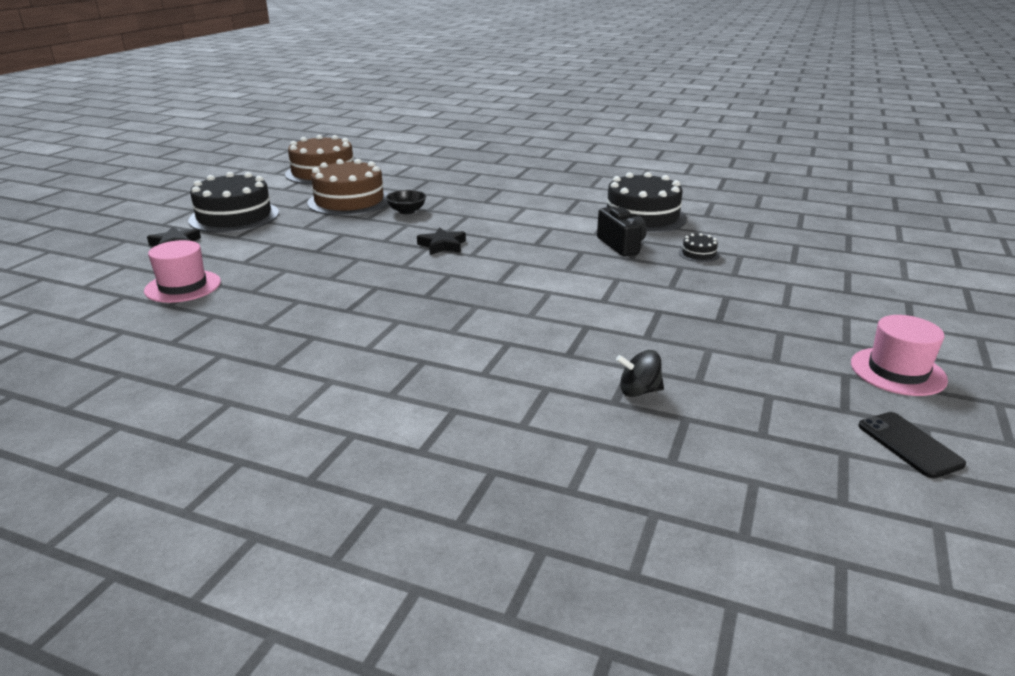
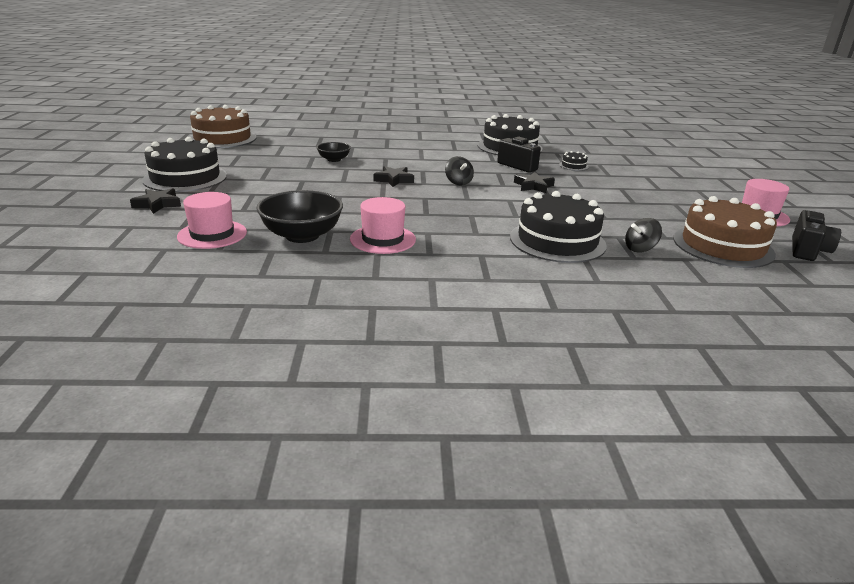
camera: 25 degrees left, 0 degrees up
(263, 302) = (302, 235): none -> black bowl
(338, 321) = (383, 239): none -> pink hat
(349, 201) = (275, 157): brown cake -> brown cake (722, 246)
(514, 259) = (458, 182): none -> black spinning top
(540, 359) = (557, 241): none -> black cake
(605, 277) = (533, 186): none -> black star
(909, 445) = (807, 250): black phone -> black camera

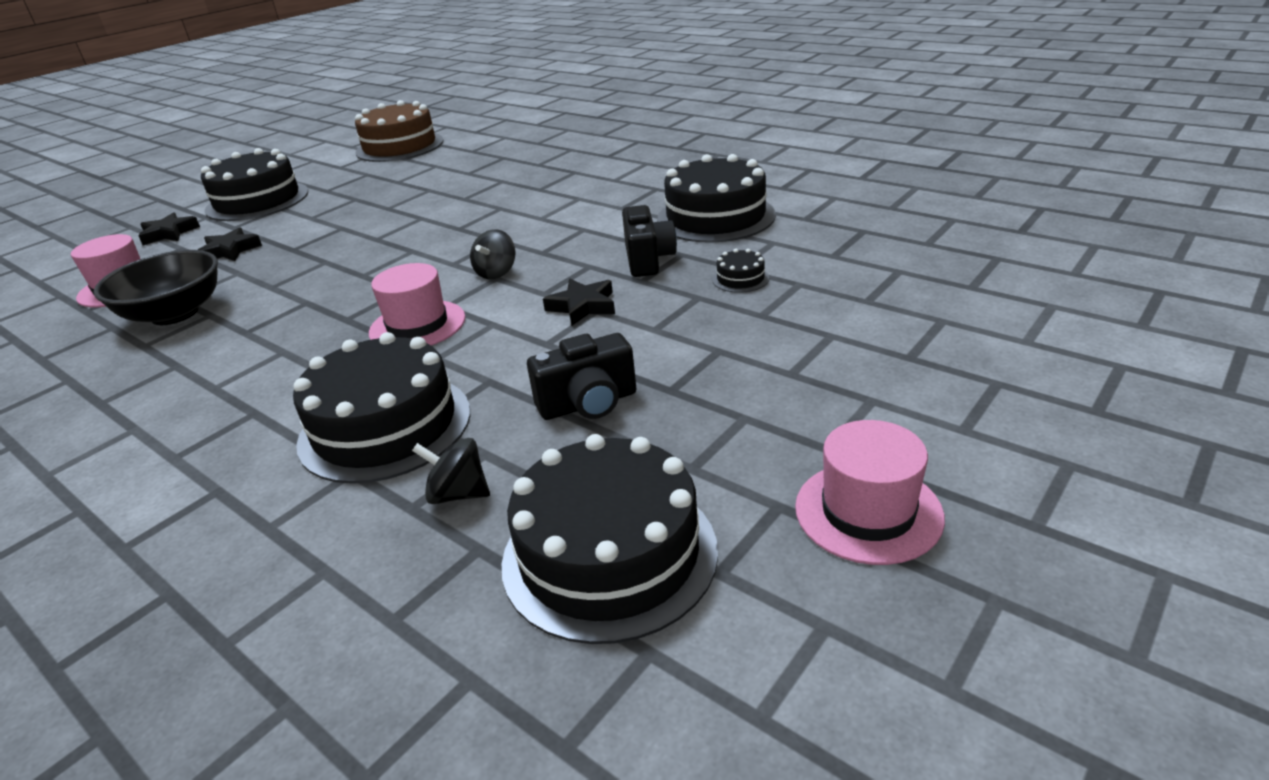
camera: 45 degrees right, 5 degrees up
(334, 159) = (438, 200): black bowl -> none
(383, 239) = (222, 346): pink hat -> pink hat (417, 325)
(394, 180) = (432, 249): black star -> black star (230, 250)
(722, 246) = (609, 554): brown cake -> black cake
(807, 250) = (767, 657): black camera -> black camera (588, 404)

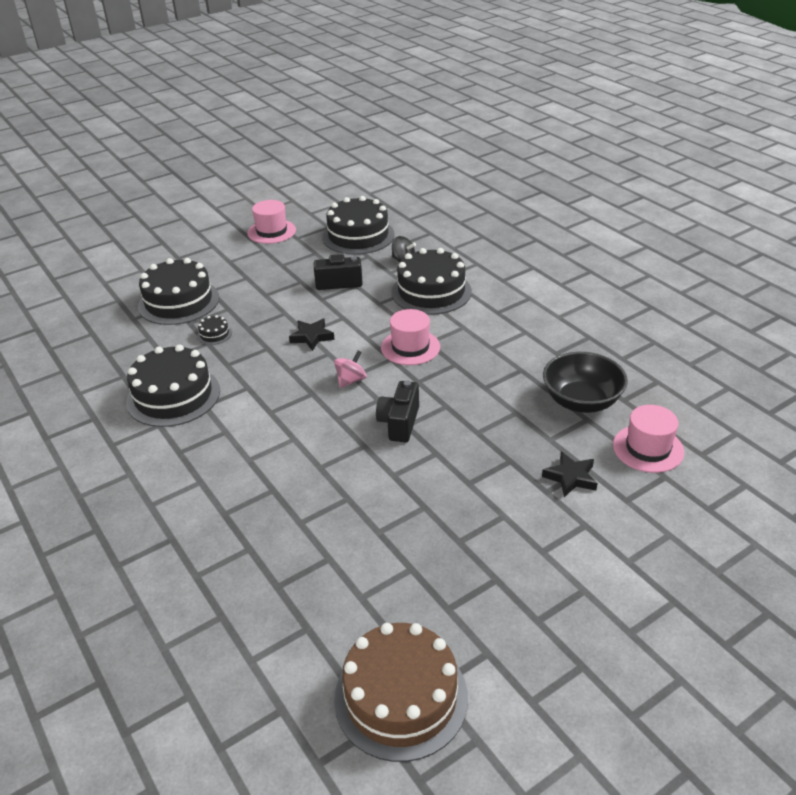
camera: 165 degrees left, 5 degrees up
(169, 233) = (656, 536): black star -> none
(257, 201) = (578, 582): black cake -> black cake (179, 302)
(496, 272) = (351, 380): black spinning top -> pink spinning top
(648, 260) = (251, 365): black camera -> black camera (399, 423)

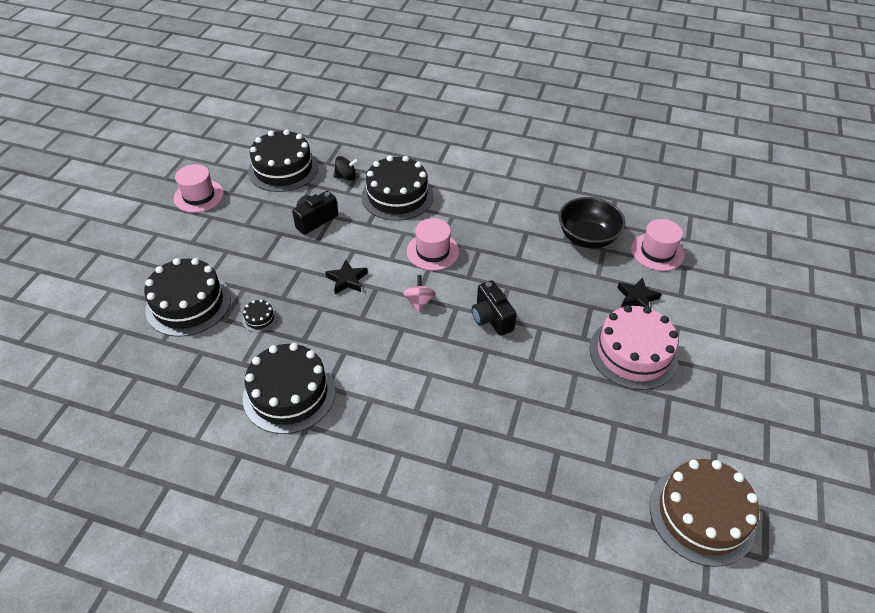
camera: 40 degrees left, 10 degrees up
(505, 522) = (633, 353): none -> pink cake

